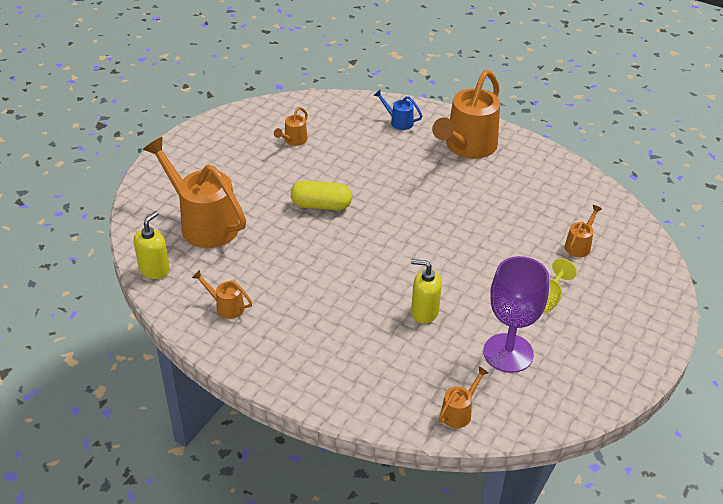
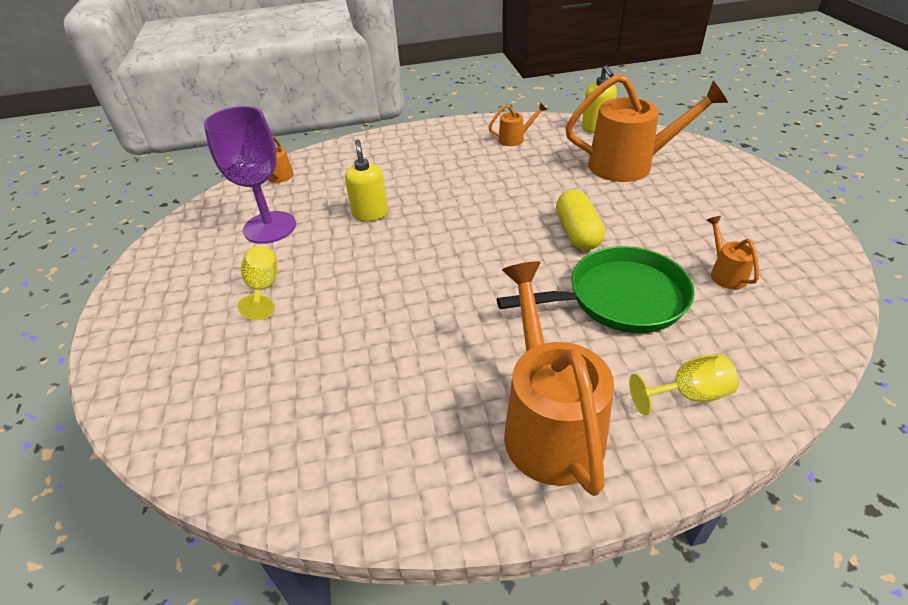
camera: 140 degrees right, 0 degrees up
(321, 205) = (577, 233): yellow capsule -> yellow capsule turned 60 degrees counterclockwise
(361, 164) = (619, 298): none -> green pan
(398, 121) = (688, 394): blue watering can -> yellow goblet
(424, 312) = (370, 213): yellow soap dispenser -> yellow soap dispenser turned 75 degrees counterclockwise
(579, 245) = (264, 373): orange watering can -> none

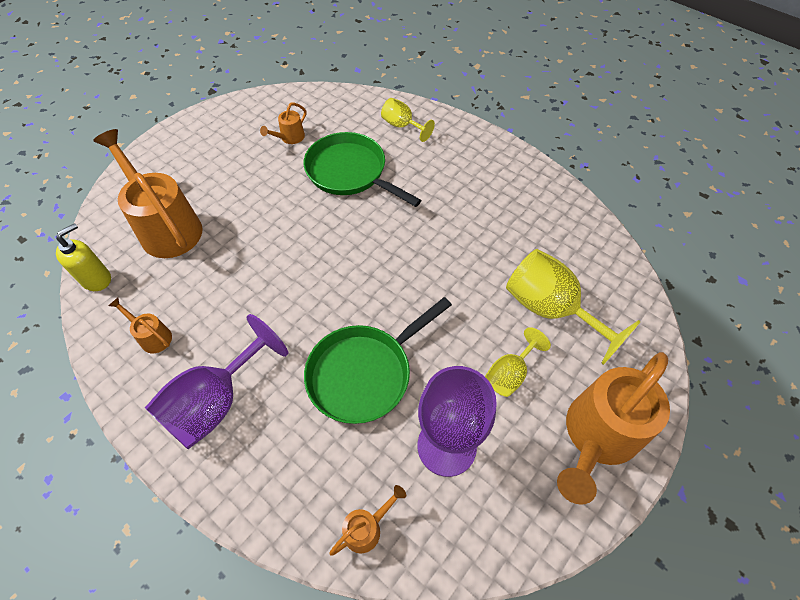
camera: 130 degrees left, 15 degrees up
(270, 357) = (550, 310): none -> yellow goblet
(370, 213) = (364, 373): yellow soap dispenser -> green pan
(431, 150) = (216, 402): none -> purple goblet
(548, 423) = (466, 163): orange watering can -> orange watering can (596, 437)
(577, 233) = (294, 218): yellow capsule -> none

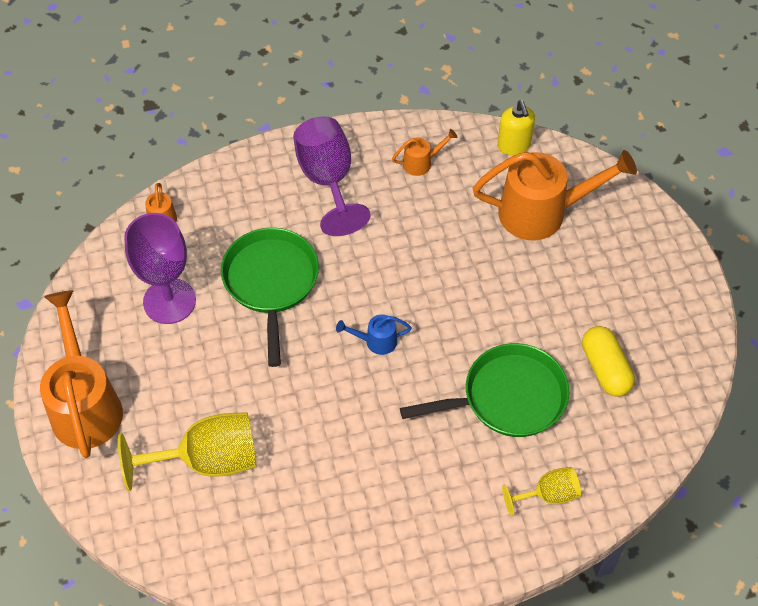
camera: 125 degrees right, 0 degrees up
(289, 138) = (605, 369): orange watering can -> yellow capsule
(364, 265) = (376, 341): none -> blue watering can
(510, 373) = (182, 383): yellow goblet -> none

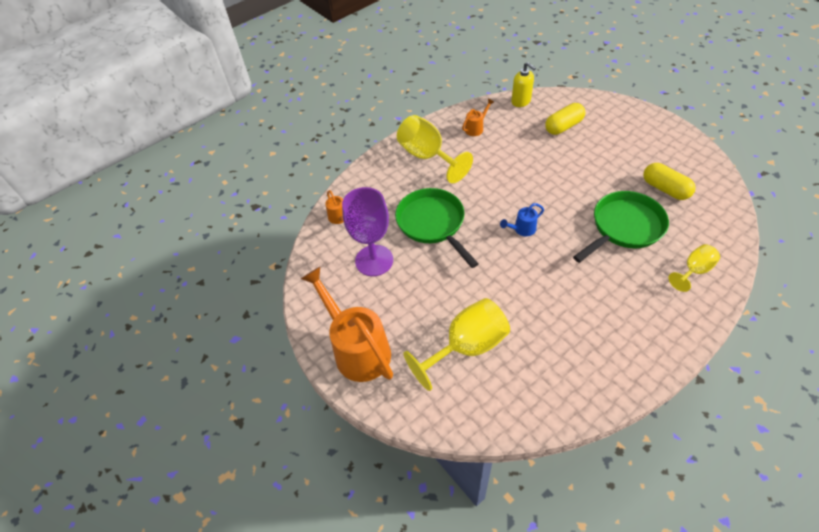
camera: 20 degrees left, 5 degrees down
(328, 180) = (428, 157): purple goblet -> yellow goblet
(542, 212) = (563, 126): orange watering can -> yellow capsule

